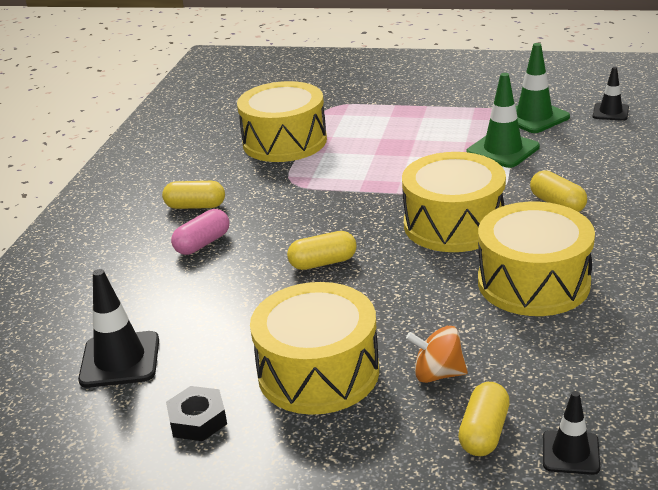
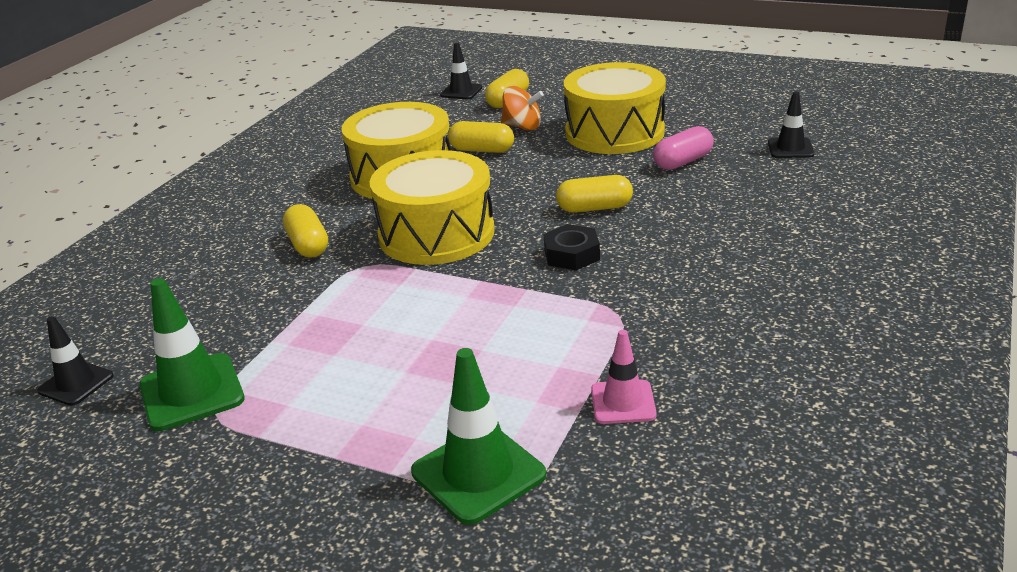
camera: 170 degrees left, 0 degrees up
(120, 360) = (790, 148): black traffic cone -> black traffic cone, size x0.62
(195, 206) = (759, 292): yellow capsule -> yellow capsule (482, 150)
(198, 420) = (710, 114): black nut -> black nut (571, 255)
(202, 243) = (736, 241): pink capsule -> pink capsule (683, 162)
(284, 142) = (623, 402): yellow drum -> pink traffic cone
(503, 150) = (297, 331): green traffic cone -> green traffic cone (478, 473)

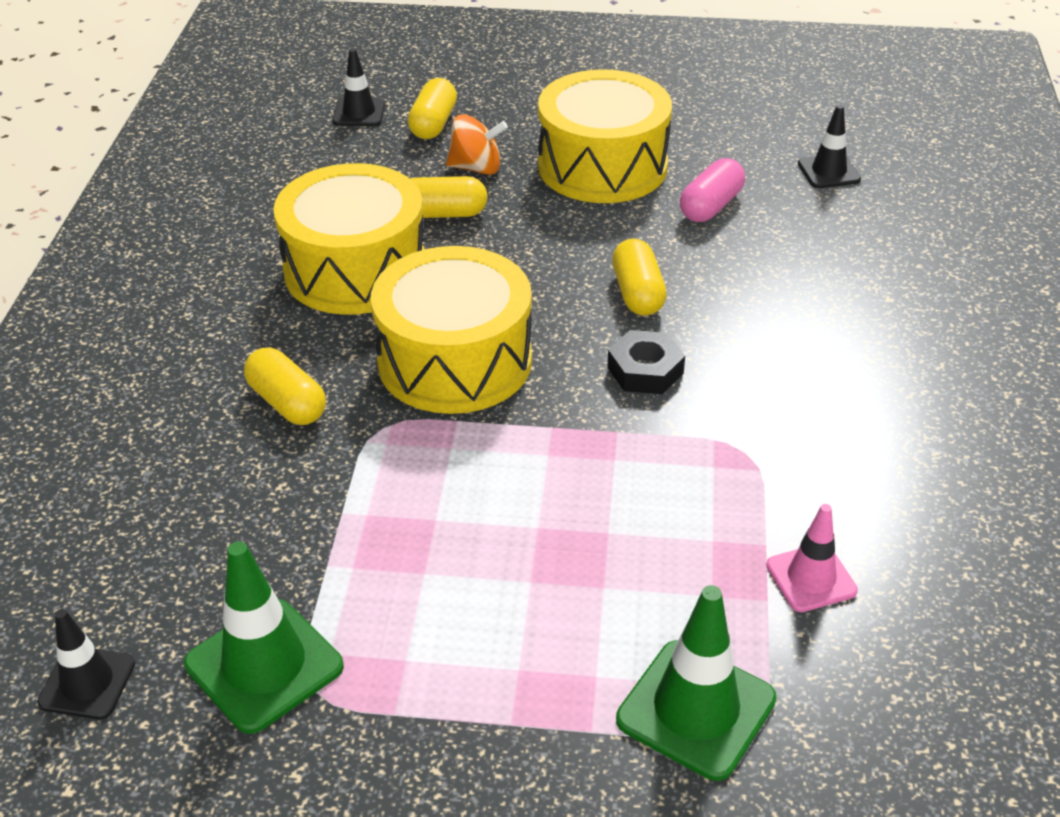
camera: 20 degrees left, 10 degrees up
(594, 208) = (637, 293): yellow capsule -> yellow capsule turned 75 degrees counterclockwise

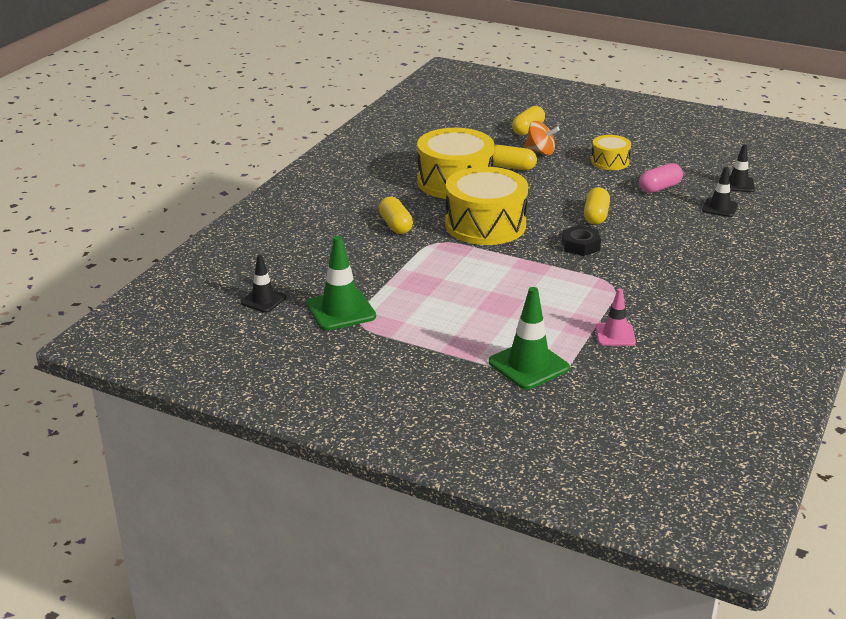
camera: 20 degrees right, 10 degrees down
(359, 113) = (490, 119): black traffic cone -> black traffic cone (719, 208)
(602, 166) = (610, 162): yellow drum -> yellow drum, size x0.52

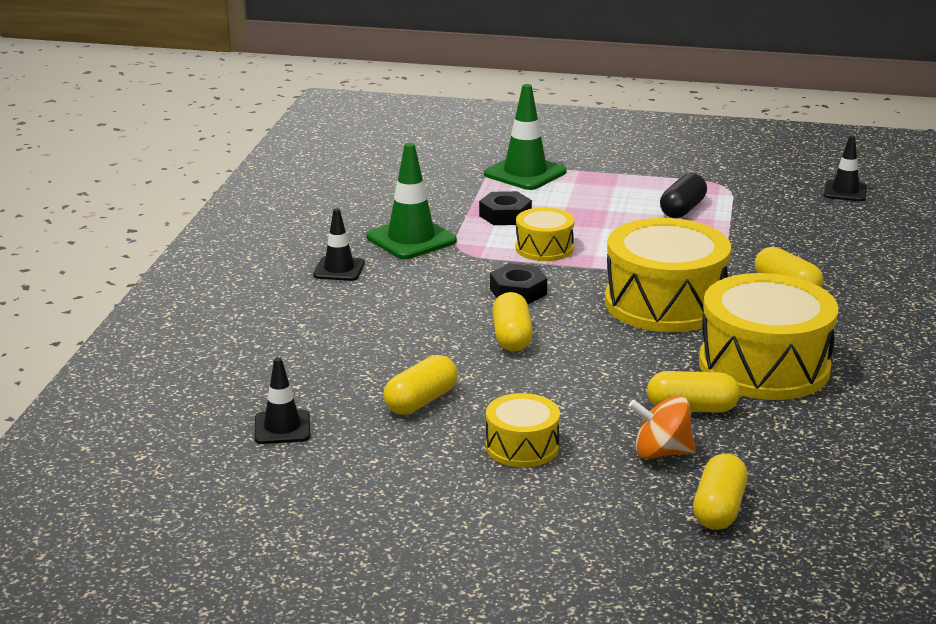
camera: 165 degrees right, 5 degrees down
(341, 310) = (752, 192): green traffic cone -> green traffic cone (411, 239)
(414, 300) = (682, 209): none -> black capsule
(547, 278) = (544, 248): none -> yellow drum
(566, 315) = (505, 215): none -> black nut
(615, 335) = (445, 205): pink traffic cone -> none
(659, 188) = (421, 401): pink capsule -> yellow capsule
(719, 208) = (318, 376): black traffic cone -> black traffic cone (339, 269)

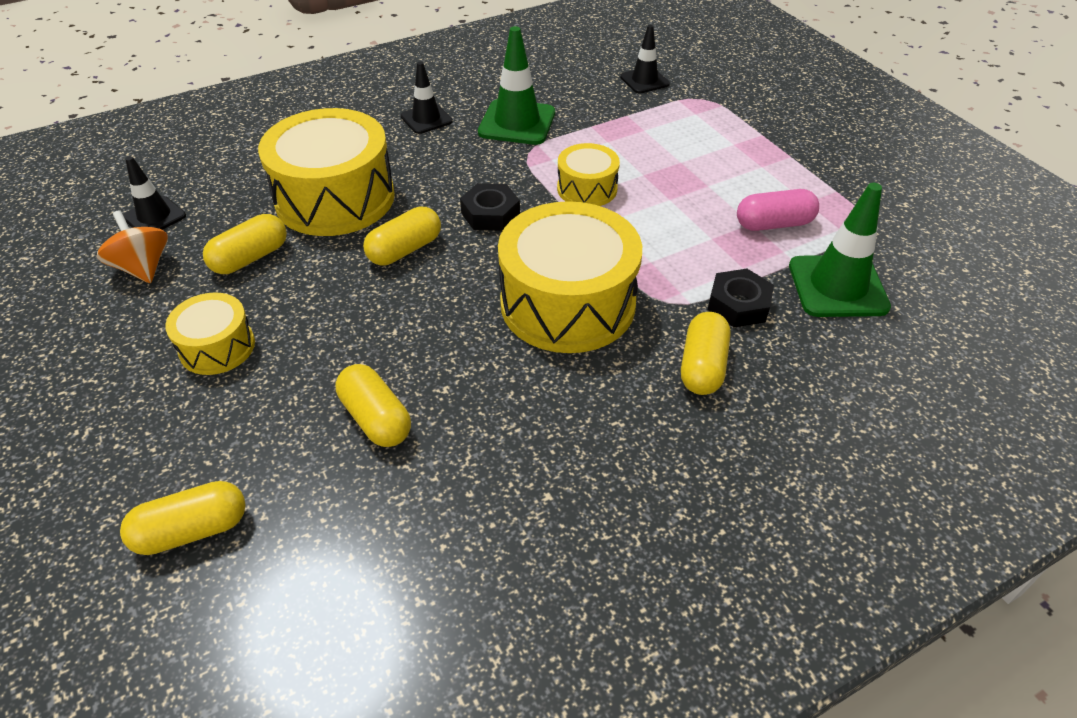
camera: 50 degrees right, 20 degrees up
(421, 401) = (250, 258): yellow capsule -> yellow capsule turned 45 degrees counterclockwise
(505, 215) = (620, 142): black nut -> black nut (738, 305)
(525, 173) = (713, 113): green traffic cone -> green traffic cone (837, 286)
(661, 452) = (273, 438): orange spinning top -> orange spinning top (143, 268)
(682, 209) = (774, 224): black capsule -> pink capsule
(764, 366) = (511, 429): yellow drum -> yellow drum (335, 198)
(845, 191) = (985, 307): black traffic cone -> black traffic cone (644, 80)

